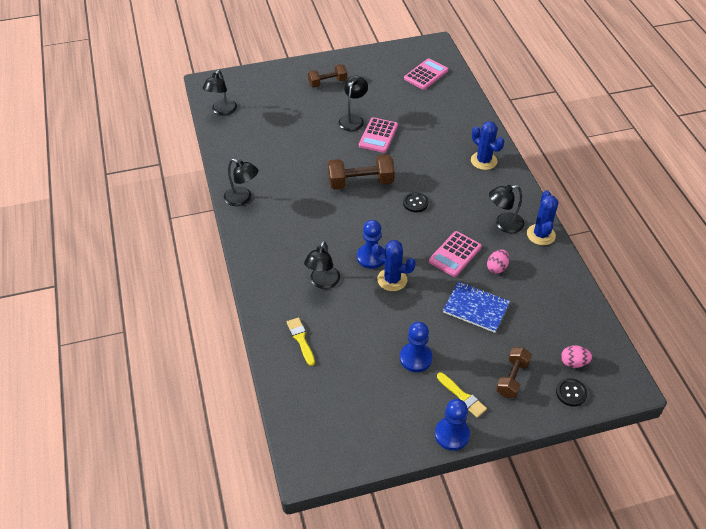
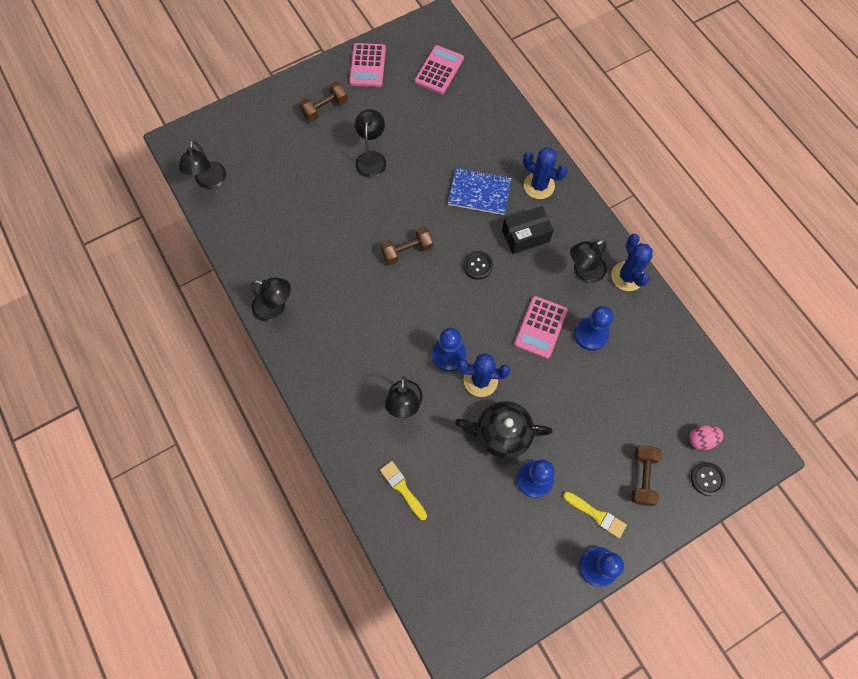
camera: 15 degrees left, 20 degrees up
(360, 182) = (407, 251): brown dumbbell -> brown dumbbell, size x0.65
(378, 135) = (408, 176): pink calculator -> pink calculator (367, 65)
(397, 320) = (501, 434): none -> black teapot
(462, 191) = (525, 236): none -> black box
(476, 308) = (582, 395): blue notebook -> blue notebook (479, 192)
(497, 268) = (591, 334): pink egg -> blue pawn

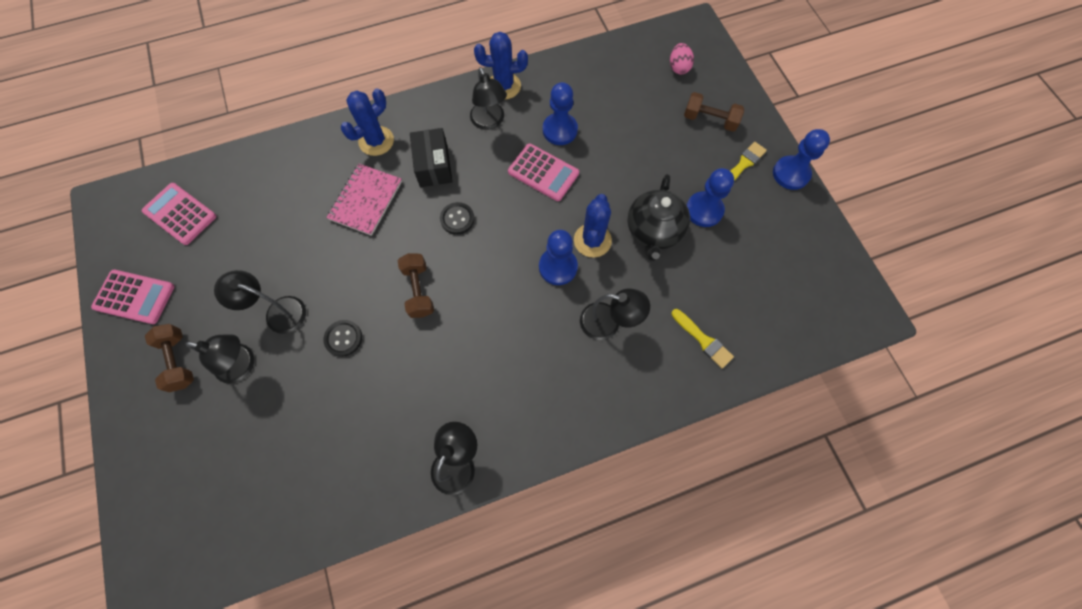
camera: 80 degrees left, 0 degrees up
(209, 181) = (236, 540): black lamp -> black lamp (243, 365)
(402, 488) = (703, 340): yellow brush -> yellow brush turned 105 degrees counterclockwise
(479, 192) = (366, 200): blue notebook -> pink notebook
(707, 479) = (715, 72): black button -> black button (343, 338)

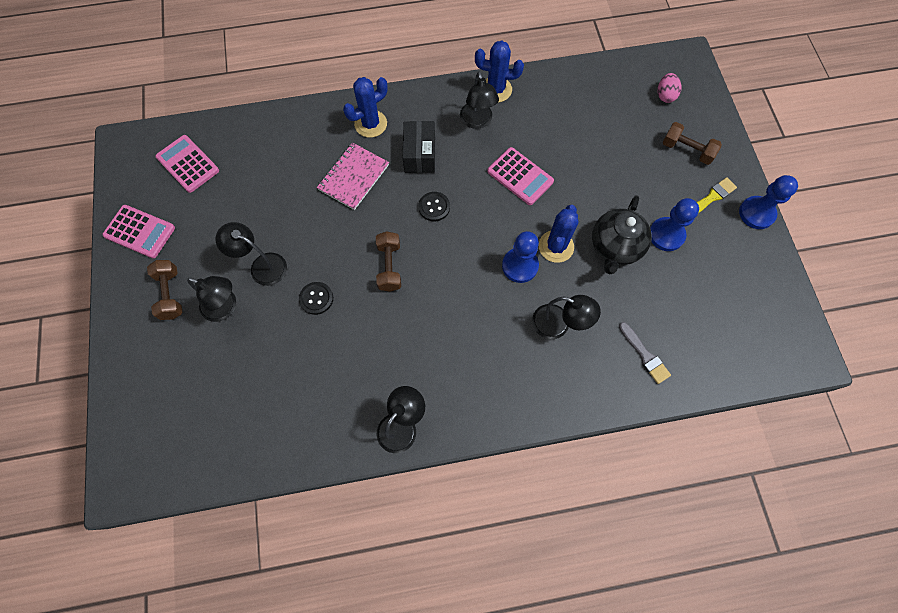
camera: 10 degrees right, 0 degrees up
(560, 130) = (542, 139): blue pawn -> none
(703, 340) = (644, 355): yellow brush -> grey brush

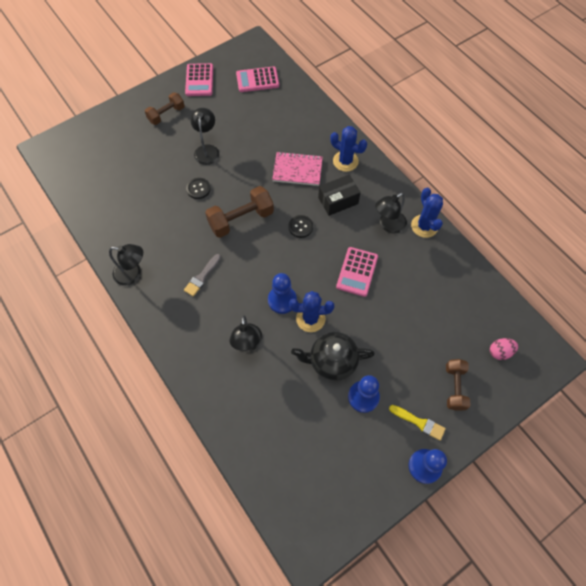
camera: 65 degrees right, 5 degrees down
(188, 164) = (257, 80): pink calculator -> pink calculator turned 120 degrees counterclockwise
(225, 307) = (170, 145): black lamp -> none
(389, 266) = (241, 219): brown dumbbell -> brown dumbbell, size x1.53
(644, 355) = (250, 414): grey brush -> grey brush (202, 277)

